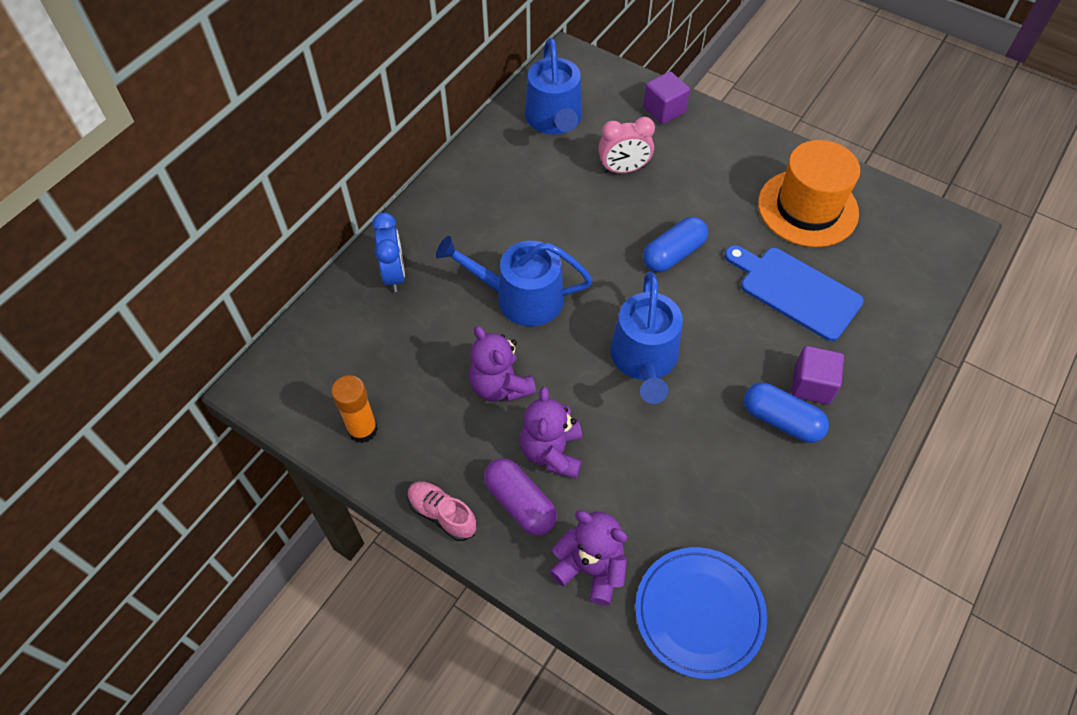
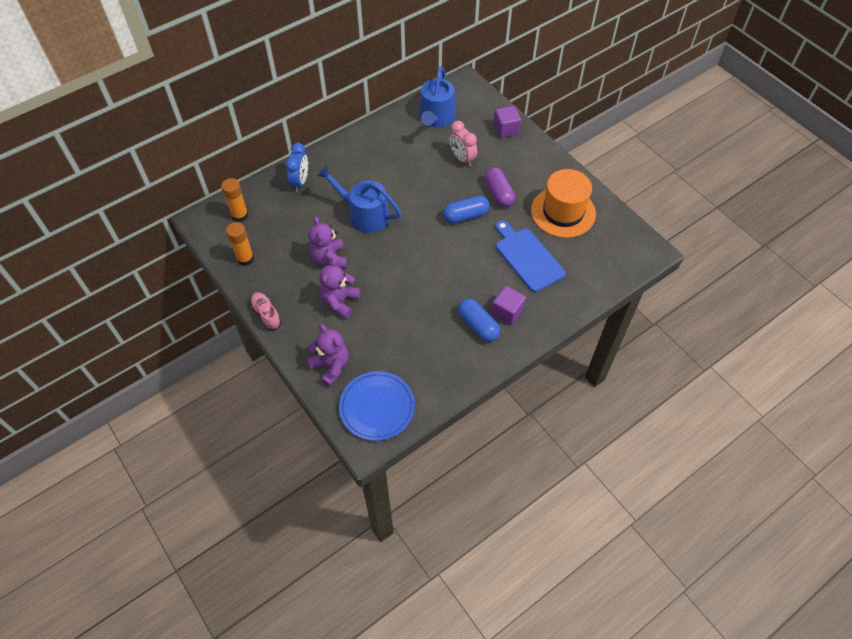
camera: 20 degrees right, 0 degrees up
(320, 359) = (240, 215): none -> orange glue stick
(520, 503) = (309, 322): purple capsule -> purple capsule (498, 193)
(623, 169) = (462, 158): pink clock -> pink clock turned 45 degrees clockwise
(644, 359) = (417, 269): blue watering can -> none

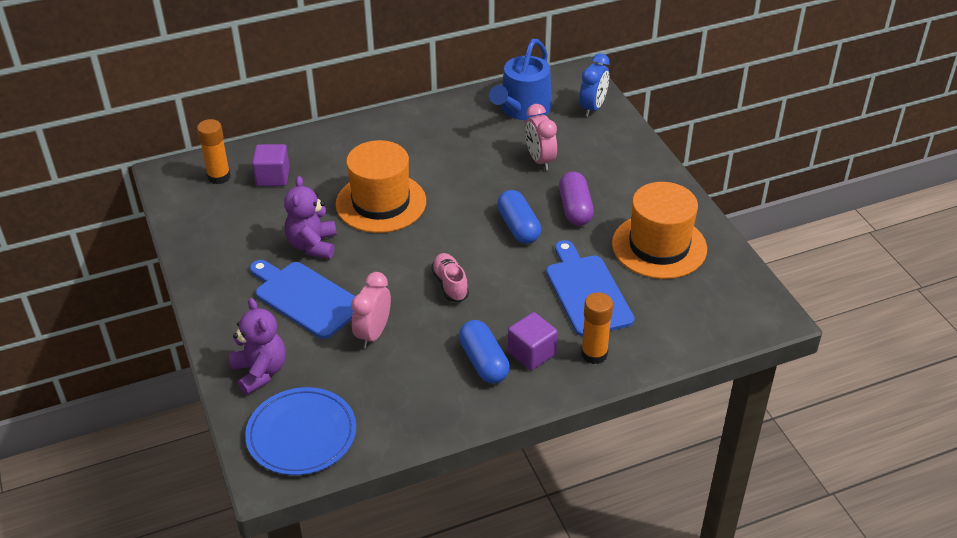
camera: 15 degrees right, 15 degrees down
(245, 259) = (204, 226): orange glue stick -> orange glue stick (594, 354)
(266, 314) = (202, 294): pink shoe -> pink shoe (450, 284)
(300, 181) = (312, 152): blue clock -> blue clock (593, 108)
(340, 301) = (305, 298): purple teddy bear -> blue cutting board
(364, 214) = (381, 203): blue watering can -> orange hat
(397, 320) = (373, 334): none -> pink clock
(465, 215) = (518, 227): blue capsule -> blue capsule turned 75 degrees clockwise
(506, 129) = (614, 136): purple cube -> purple cube (273, 177)

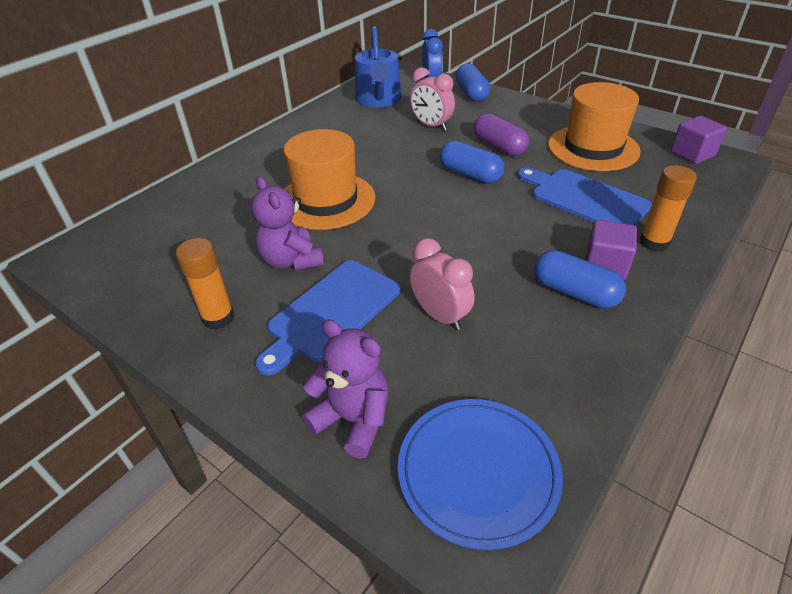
camera: 30 degrees left, 0 degrees up
(219, 177) = (128, 238): orange glue stick -> orange glue stick (218, 318)
(273, 177) = (192, 218): purple cube -> purple cube (692, 154)
(305, 298) = (331, 313): blue cutting board -> blue cutting board turned 60 degrees counterclockwise
(373, 334) = (440, 316): pink clock -> pink clock turned 150 degrees clockwise
(450, 284) = (464, 240): pink shoe -> none
(618, 135) = (471, 93): none -> blue capsule

